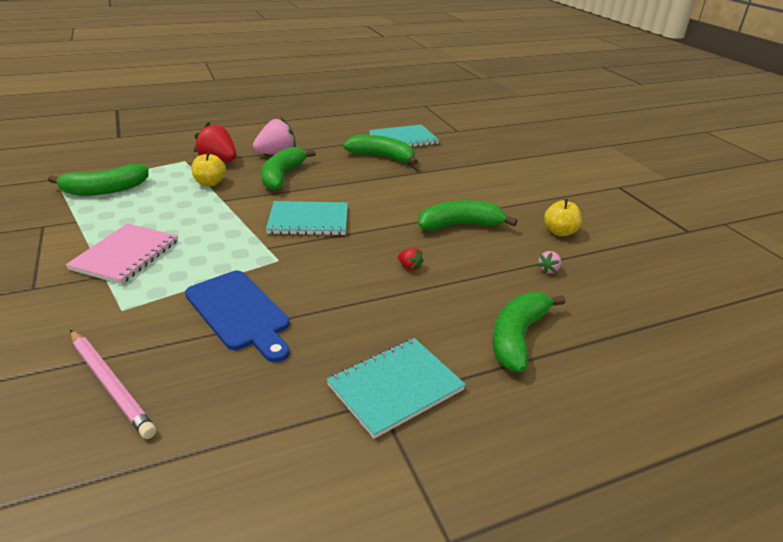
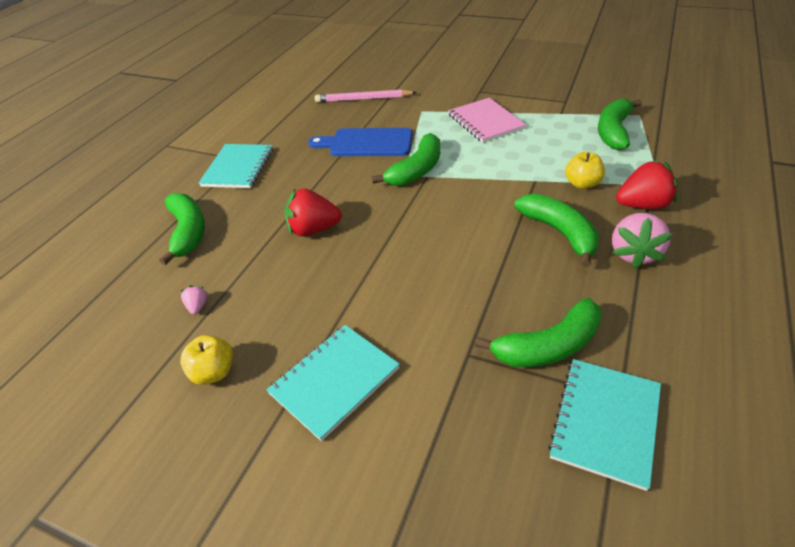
camera: 140 degrees right, 10 degrees up
(308, 220) = (445, 211): turquoise notebook -> turquoise notebook (334, 381)
(409, 267) = (313, 229): red strawberry -> red strawberry, size x2.14
(460, 225) = (322, 301): green banana -> green banana (416, 170)

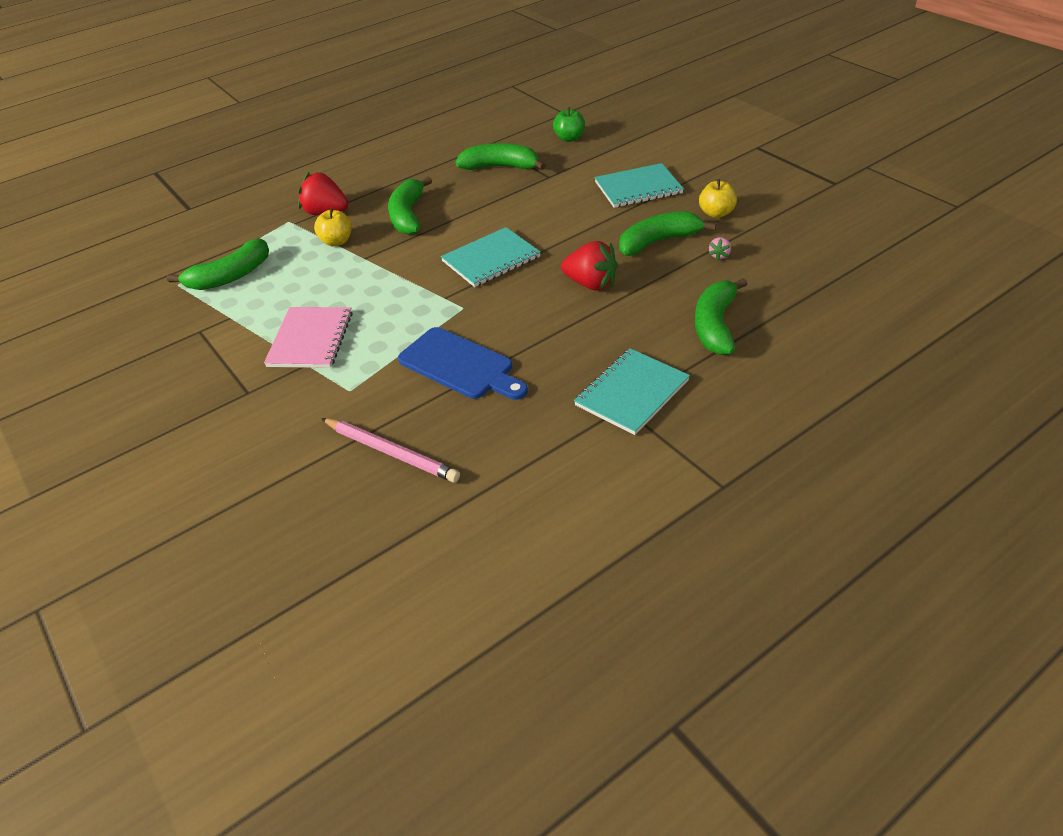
camera: 150 degrees left, 0 degrees up
(416, 170) = (446, 308): green banana -> green banana (658, 242)
(515, 464) = (569, 138): none -> green apple
(605, 422) = (511, 138): turquoise notebook -> turquoise notebook (491, 259)
(634, 253) = (384, 189): pink strawberry -> none

